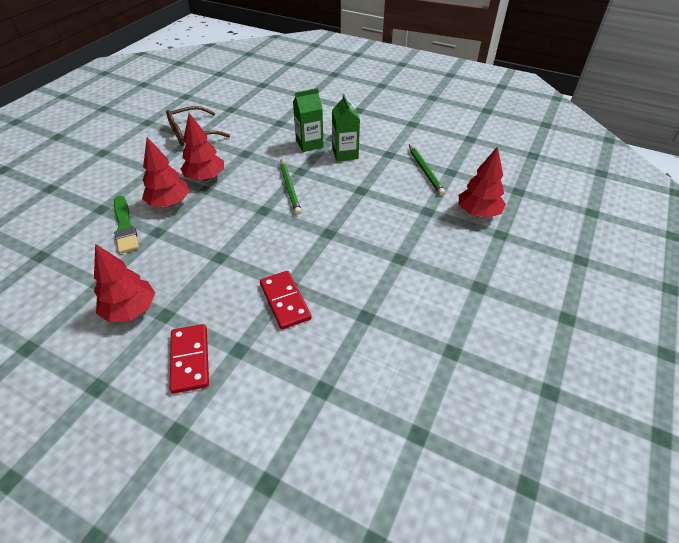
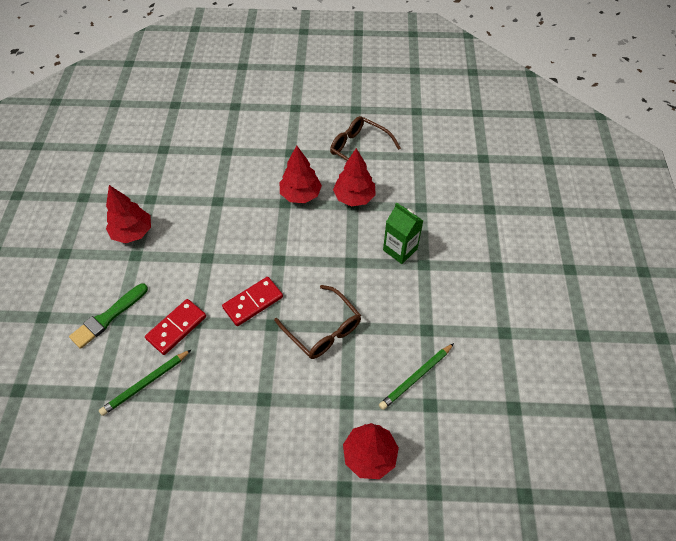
camera: 65 degrees right, 10 degrees up
(125, 226) = (214, 178): green brush -> green brush (108, 317)
(169, 203) = (255, 189): red tree -> red tree (354, 197)
(190, 359) = (101, 293): red domino -> red domino (253, 302)
(290, 188) = (320, 265): green pencil -> green pencil (146, 383)
(345, 154) = (402, 288): green carton -> none
(353, 204) = (323, 329): none -> brown glasses

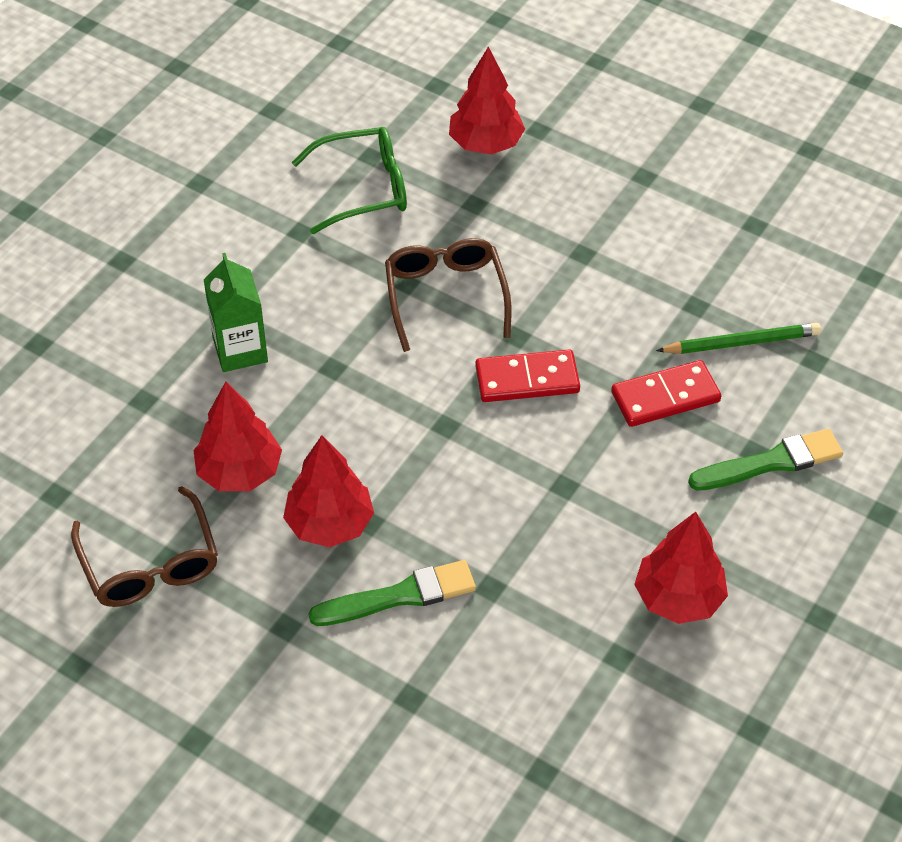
camera: 150 degrees left, 5 degrees down
(253, 181) = (399, 596): none -> green brush
(416, 377) = (363, 188): green pencil -> green glasses

